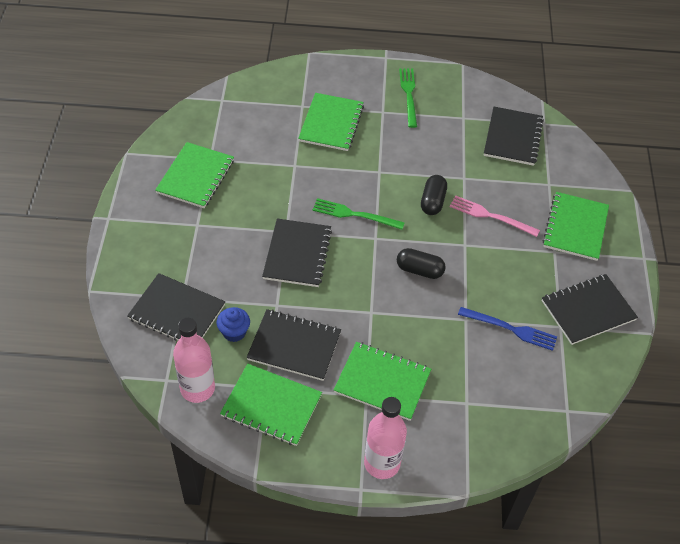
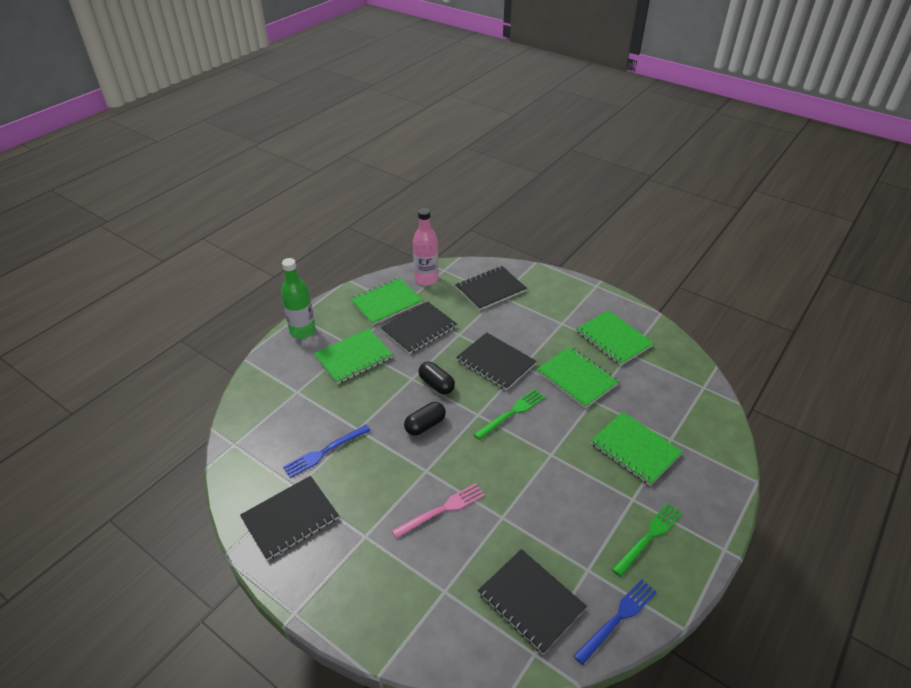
camera: 125 degrees right, 10 degrees down
(234, 332) = (453, 307): blue cupcake -> none
(382, 463) = (302, 331): pink bottle -> green bottle
(409, 95) = (649, 537): green fork -> green fork turned 75 degrees counterclockwise
(432, 202) = (489, 474): black capsule -> black capsule (436, 384)
(484, 93) = (618, 618): none -> blue fork
(575, 227) = (376, 575): green notebook -> green notebook (577, 378)
(588, 310) = (290, 518): black notebook -> black notebook turned 45 degrees clockwise

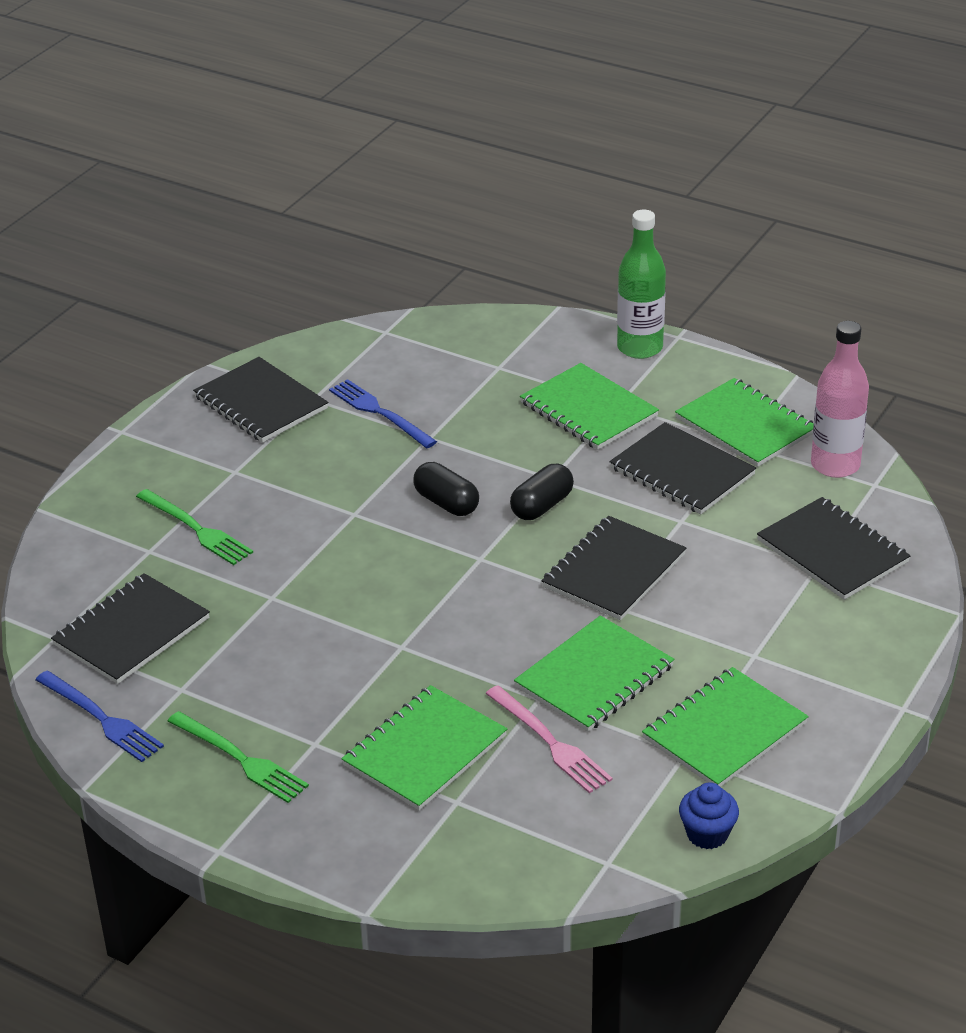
camera: 85 degrees right, 5 degrees down
(442, 510) = (281, 536): pink fork -> pink fork (550, 742)
(512, 413) = (489, 597): green fork -> green fork (196, 529)
(680, 353) = (707, 834): none -> blue cupcake

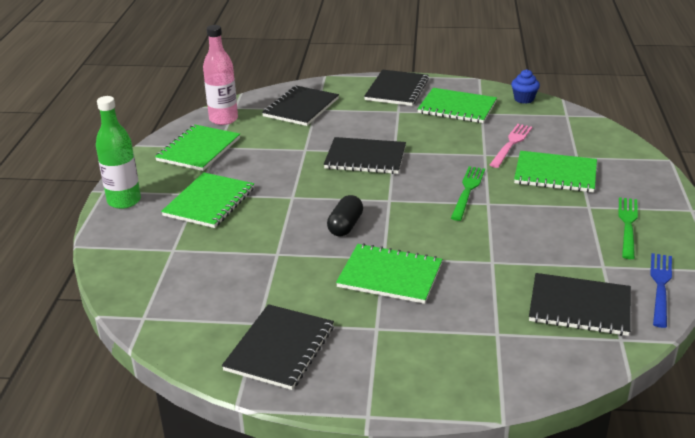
camera: 115 degrees left, 5 degrees down
(196, 529) = (456, 320): green fork -> green fork (468, 191)
(379, 413) = (260, 284): blue fork -> none
(542, 506) = (323, 193): black capsule -> none
(594, 677) = (453, 144): green notebook -> green notebook (390, 275)
(682, 472) = (258, 158): black notebook -> black notebook (397, 90)

